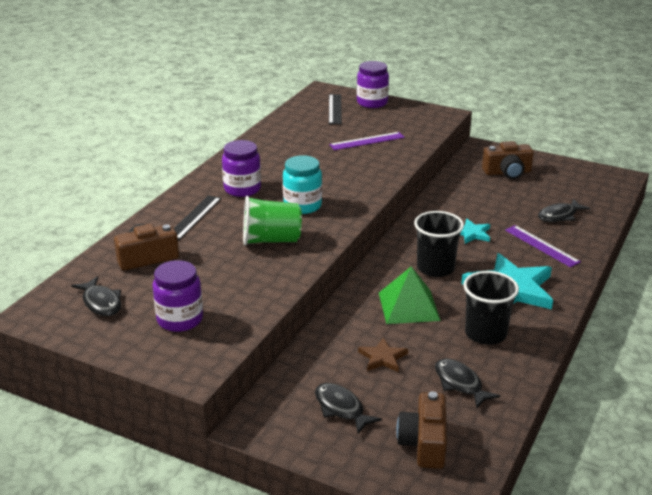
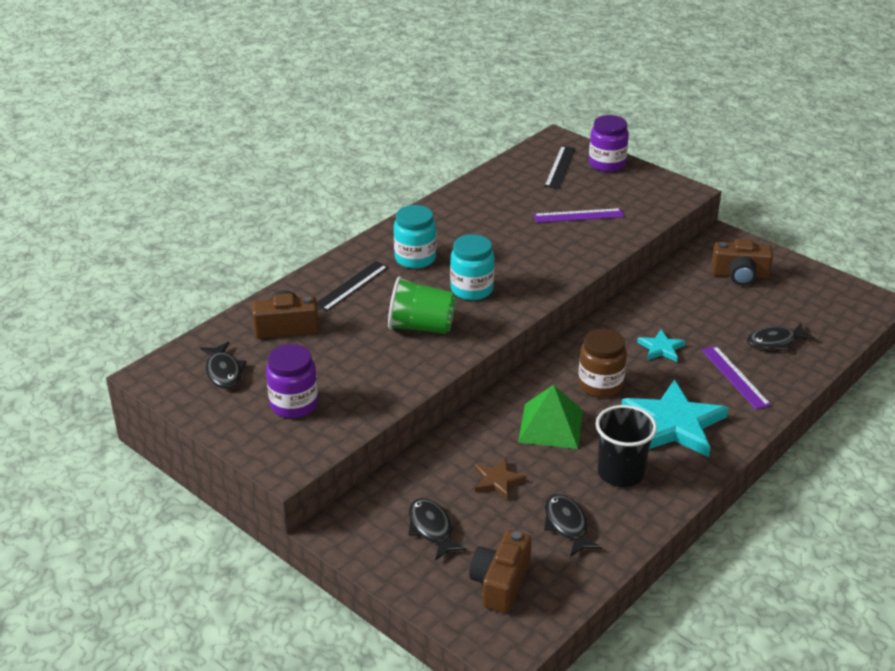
camera: 15 degrees right, 5 degrees up
(242, 189) = (415, 258): purple jar -> turquoise jar
(435, 268) = (600, 385): black cup -> brown jar

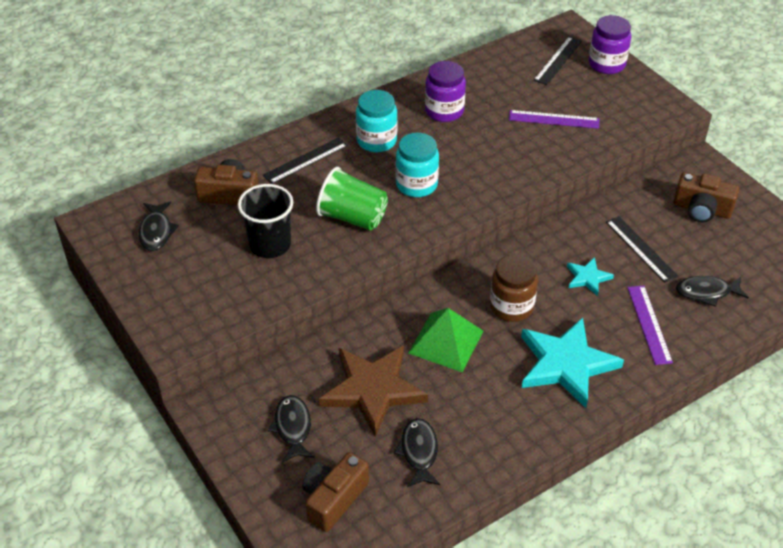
camera: 15 degrees right, 10 degrees up
(294, 404) = (205, 278): purple jar -> purple jar (444, 111)
(497, 480) = (373, 390): brown star -> brown star, size x2.06
(620, 473) = (492, 407): black cup -> black cup (270, 245)
(699, 316) = (641, 249): none -> black ruler

